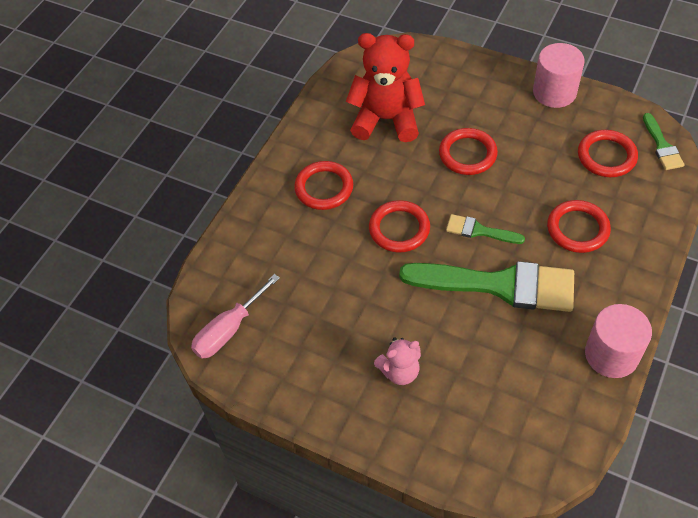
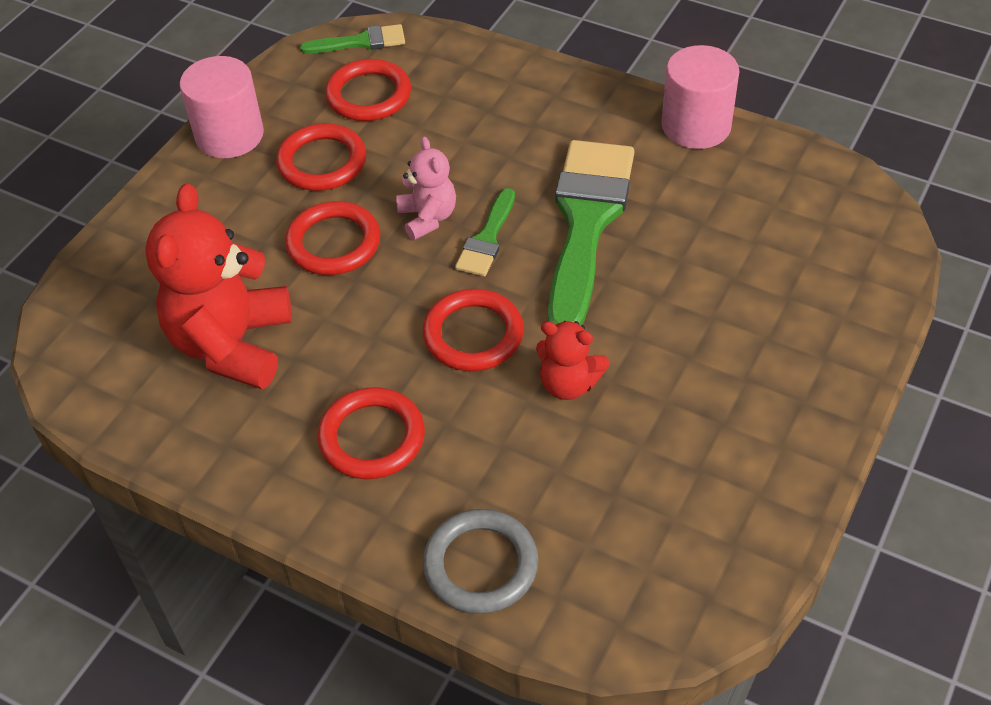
camera: 90 degrees left, 5 degrees down
(229, 330) = (668, 578): pink screwdriver -> none
(242, 242) = (480, 565): none -> grey ring
(363, 279) = (568, 384): none -> red teddy bear
(400, 371) = (735, 342): pink teddy bear -> pink teddy bear (428, 218)
(577, 229) = (494, 136): red ring -> red ring (322, 162)

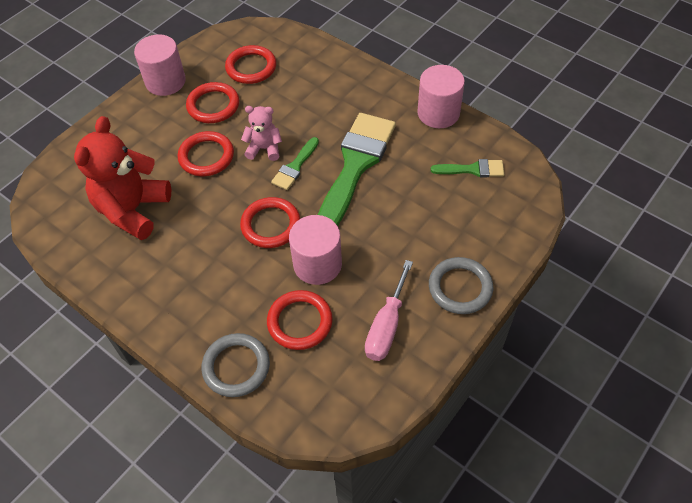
camera: 10 degrees right, 5 degrees up
(361, 42) = (255, 33): green brush -> green brush (472, 169)
(372, 437) = (196, 279): red ring -> red ring (300, 322)
(428, 218) = (264, 149): pink teddy bear -> pink teddy bear turned 75 degrees counterclockwise
(568, 384) = (317, 264): red teddy bear -> pink cylinder
(709, 462) = (386, 326): none -> pink screwdriver
(810, 385) = (460, 288): none -> grey ring

